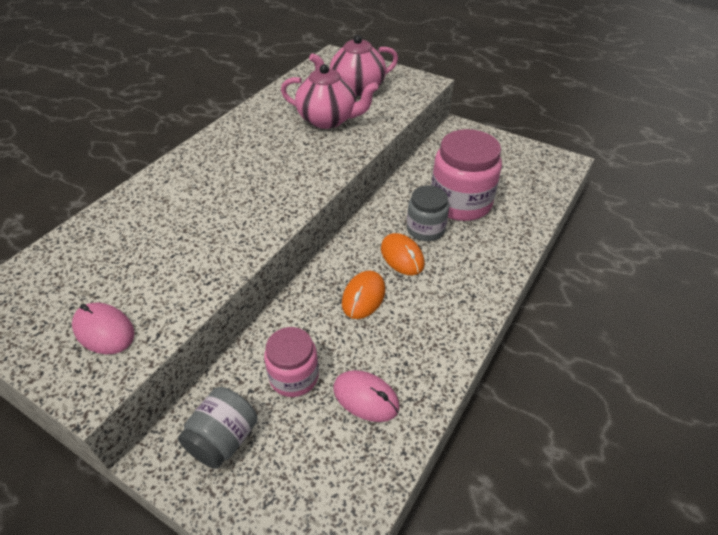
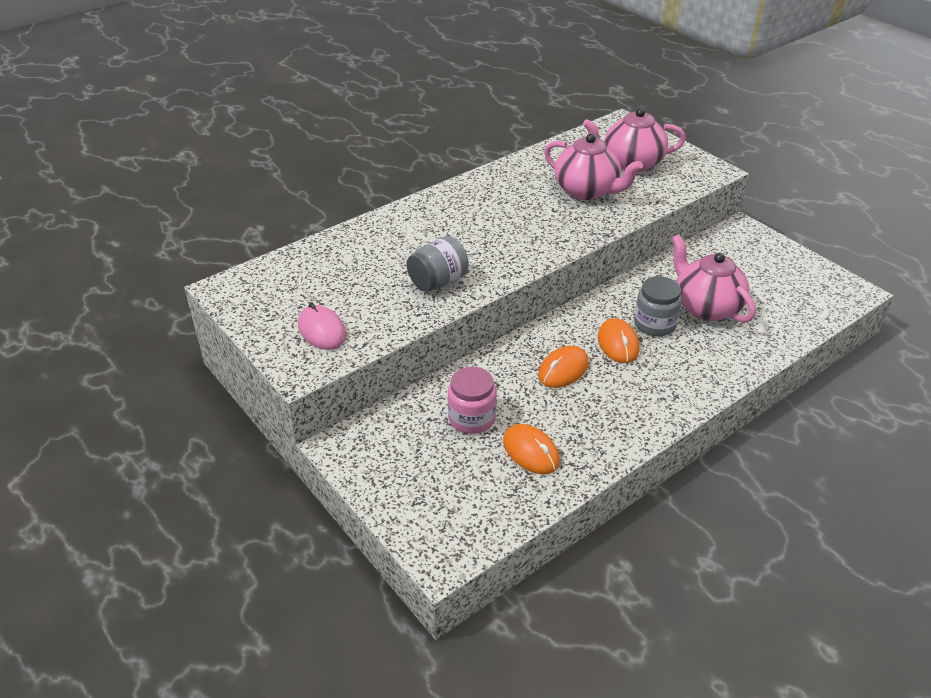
camera: 20 degrees right, 5 degrees down
(223, 439) = (394, 448): grey jar -> grey jar (438, 282)
(366, 397) = (531, 451): pink mouse -> orange mouse
(460, 202) = (706, 307): pink jar -> pink teapot

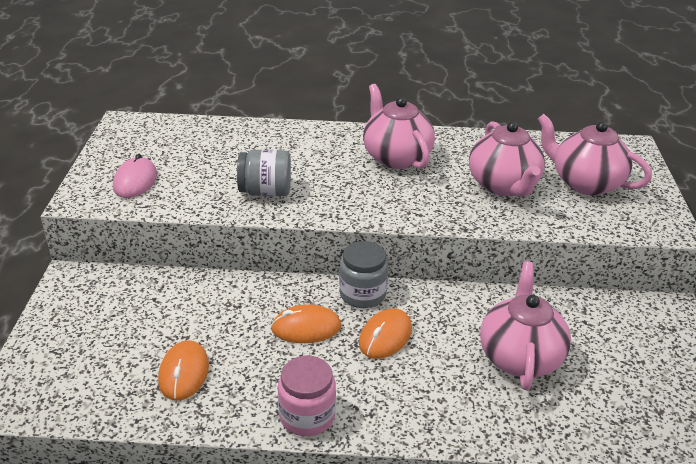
camera: 40 degrees right, 5 degrees down
(471, 418) = (182, 318): pink jar -> pink jar (307, 416)
(489, 206) = (396, 157): none -> pink teapot
(654, 324) = (444, 341): grey jar -> grey jar (362, 294)

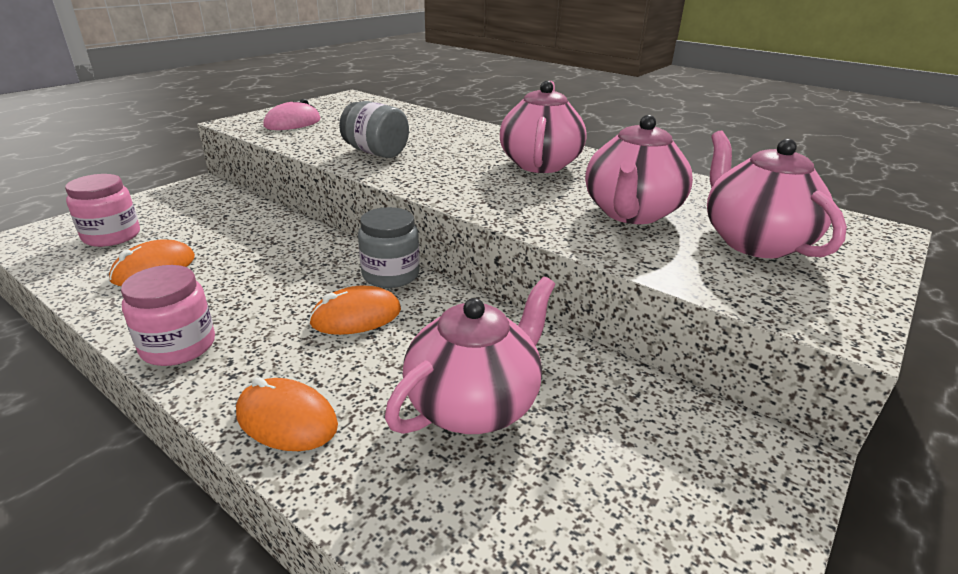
camera: 35 degrees right, 5 degrees down
(90, 364) = (112, 236): none -> pink jar
(306, 328) = (298, 279): orange mouse -> orange mouse (286, 419)

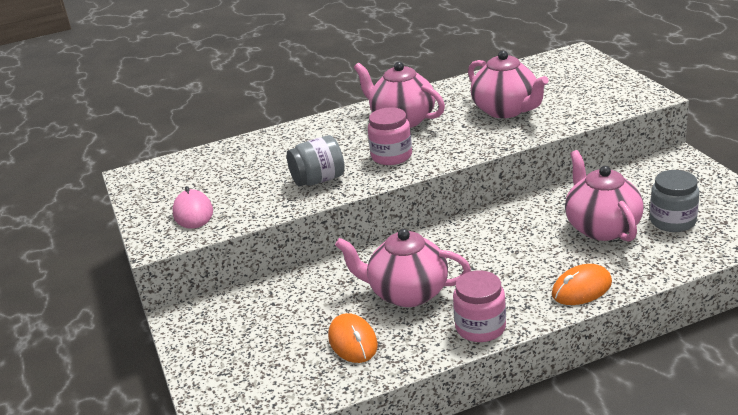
camera: 55 degrees left, 0 degrees up
(112, 236) = (265, 368): pink jar -> pink jar (391, 156)
(356, 316) = (490, 254): orange mouse -> none
(390, 275) = (445, 233): grey jar -> grey jar (672, 221)
(753, 242) = (565, 88): pink teapot -> pink teapot (407, 293)

